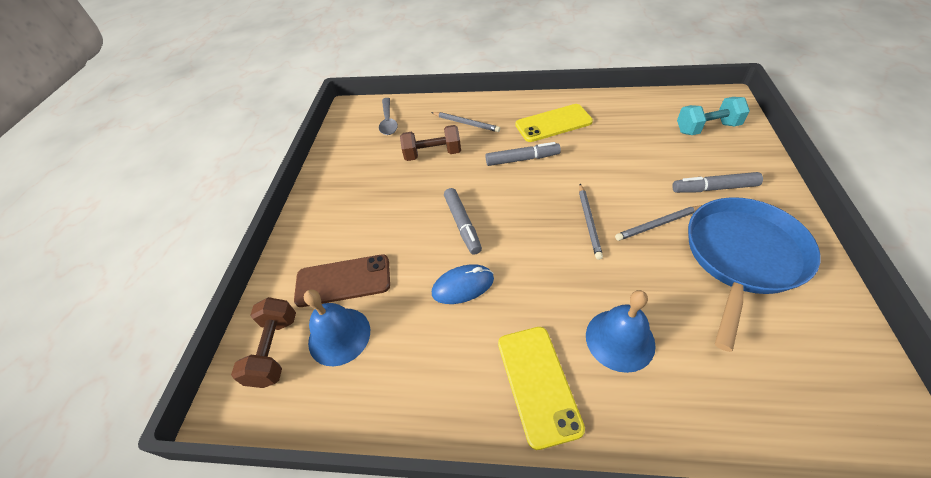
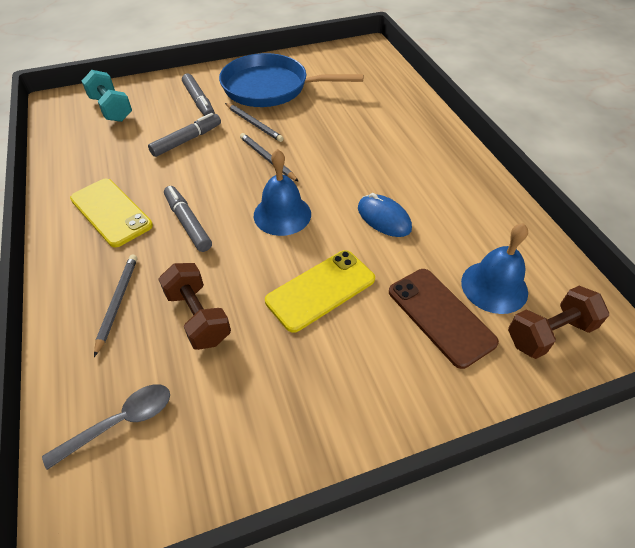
camera: 120 degrees left, 0 degrees up
(462, 224) = (311, 243): grey marker -> grey marker (187, 140)
(538, 384) = (433, 157): yellow phone -> yellow phone (320, 290)
(589, 222) = (267, 159): grey pencil -> grey pencil turned 105 degrees counterclockwise
(620, 339) = (373, 128): blue bell -> blue bell (282, 214)

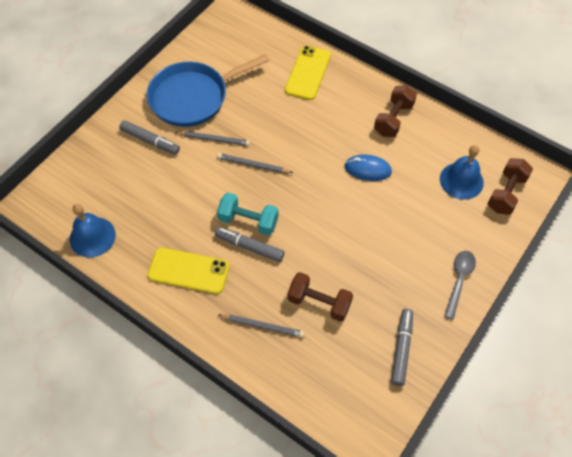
camera: 35 degrees left, 10 degrees up
(111, 109) = (86, 187): turquoise dumbbell -> turquoise dumbbell (248, 221)
(117, 303) = (262, 326): grey pencil -> grey pencil turned 135 degrees clockwise
(120, 422) = (337, 384): grey spoon -> grey spoon (459, 280)
(187, 140) = (179, 182): grey marker -> grey marker (401, 349)
(282, 214) = (303, 203): blue bell -> blue bell (92, 237)
(320, 290) = (372, 241): yellow phone -> yellow phone (308, 73)
(440, 316) = (447, 217): brown phone -> none
(457, 188) = (393, 119): none -> brown dumbbell

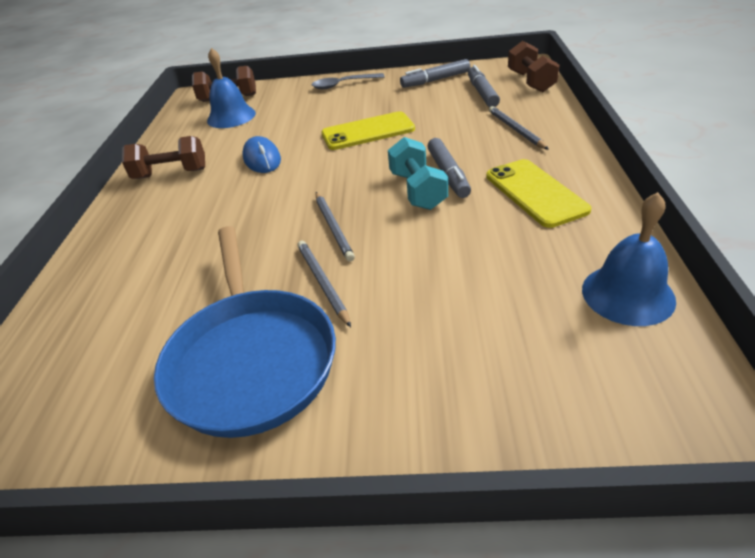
camera: 120 degrees left, 20 degrees down
(150, 141) = (395, 351): grey marker -> grey marker (482, 93)
(193, 97) = (251, 360): blue pan -> blue pan turned 45 degrees clockwise
(308, 73) = (117, 266): yellow phone -> yellow phone (368, 132)
(319, 302) = (450, 119): brown dumbbell -> brown dumbbell (530, 82)

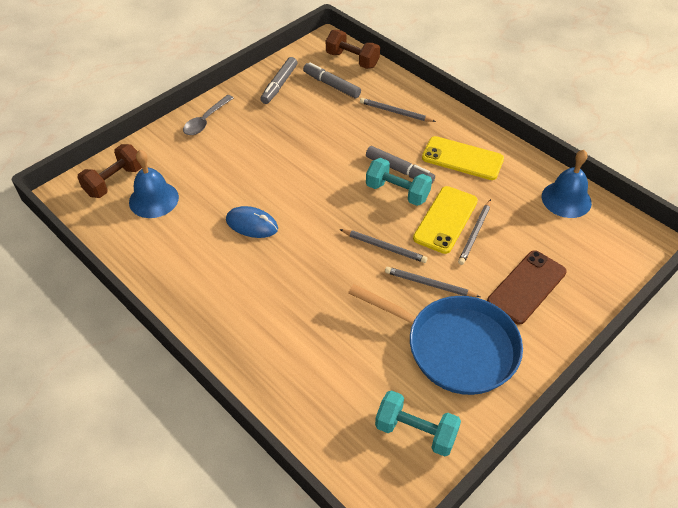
camera: 50 degrees left, 10 degrees up
(86, 410) = (416, 432): none -> turquoise dumbbell
(171, 174) = (196, 277): brown dumbbell -> none
(368, 132) = (297, 160): yellow phone -> yellow phone (445, 219)
(425, 356) = (526, 287): none -> brown phone
(445, 265) = (475, 233): none -> grey pencil

